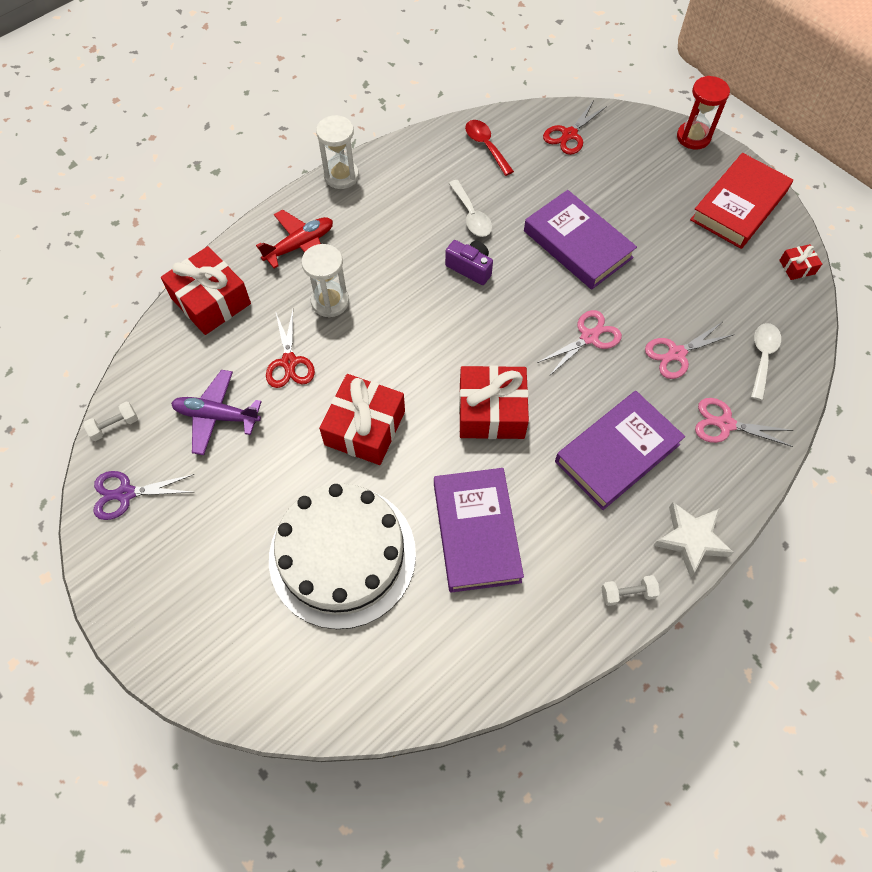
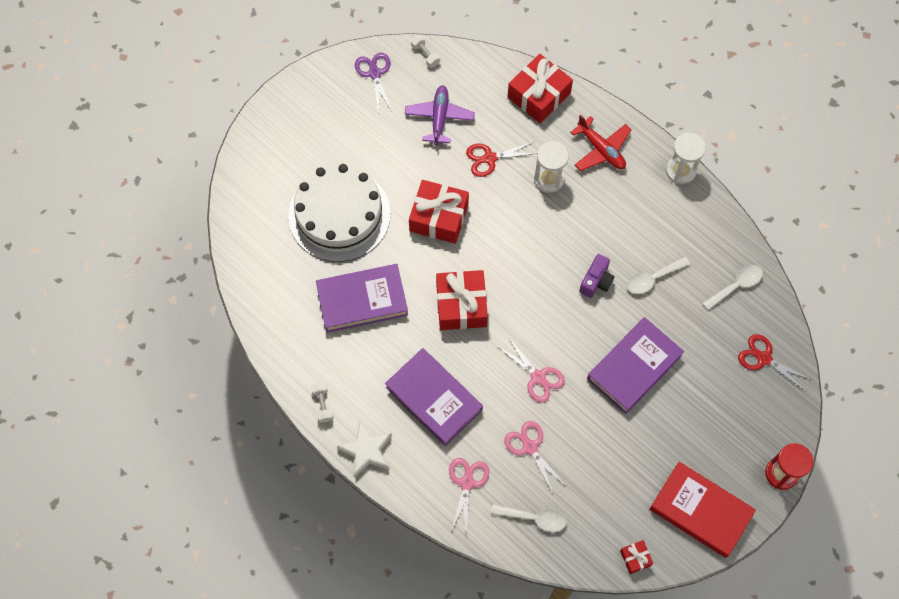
camera: 85 degrees right, 5 degrees up
(486, 146) = (736, 286): red spoon -> white spoon

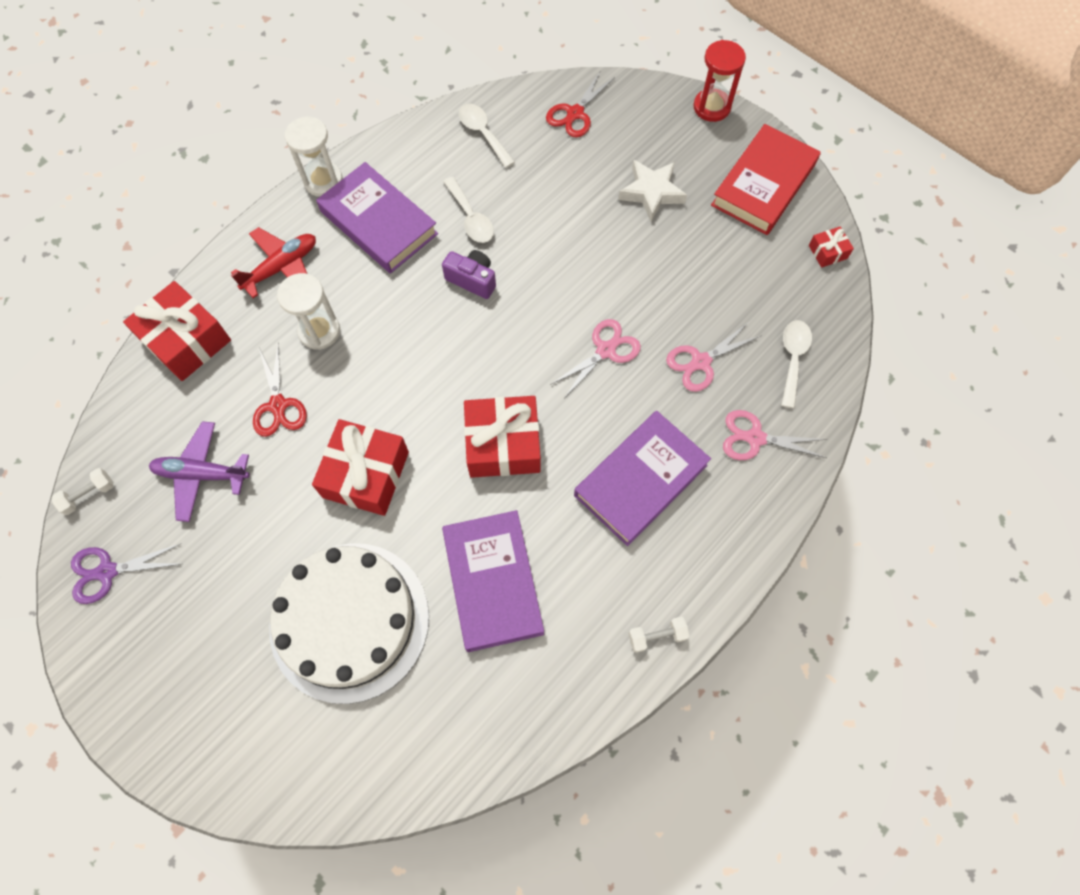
camera: 90 degrees left, 0 degrees up
(366, 451) = (722, 571): white star -> white star (651, 192)
(634, 367) = (589, 243): purple book -> purple book (379, 223)

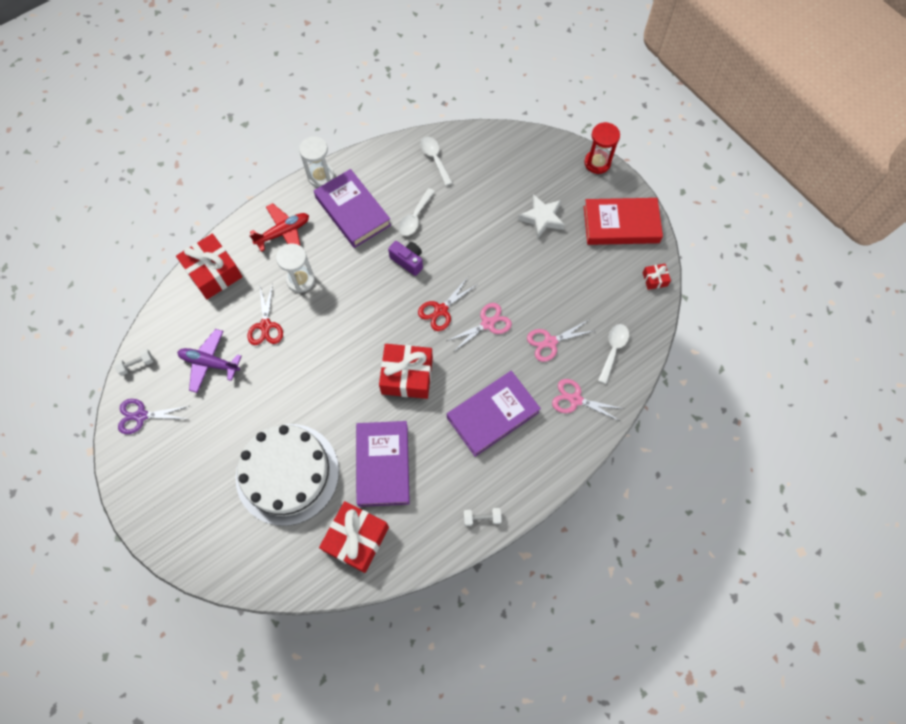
camera: 10 degrees right, 0 degrees up
(366, 474) = (314, 381): red gift -> red gift (356, 539)
(470, 217) = (415, 217): white spoon -> white spoon turned 45 degrees clockwise
(575, 113) = (501, 153): red scissors -> red scissors (441, 310)
(763, 185) = (621, 224): red book -> red book turned 45 degrees clockwise

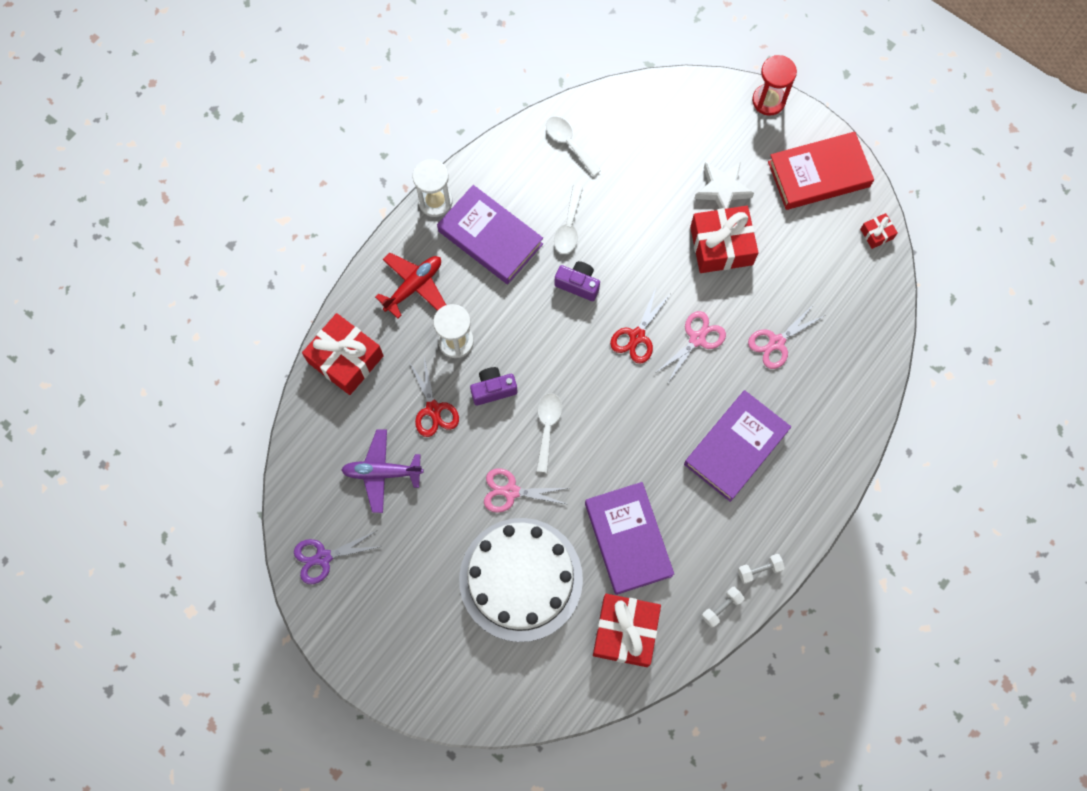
camera: 15 degrees left, 5 degrees up
(136, 364) = (294, 497): white dumbbell -> white dumbbell (721, 608)
(316, 322) = (493, 389): none -> purple camera
(407, 376) = (622, 427): red gift -> red gift (721, 245)
(575, 399) = (825, 404): pink scissors -> pink scissors (511, 491)
(613, 350) = (852, 333): white spoon -> white spoon (547, 427)

